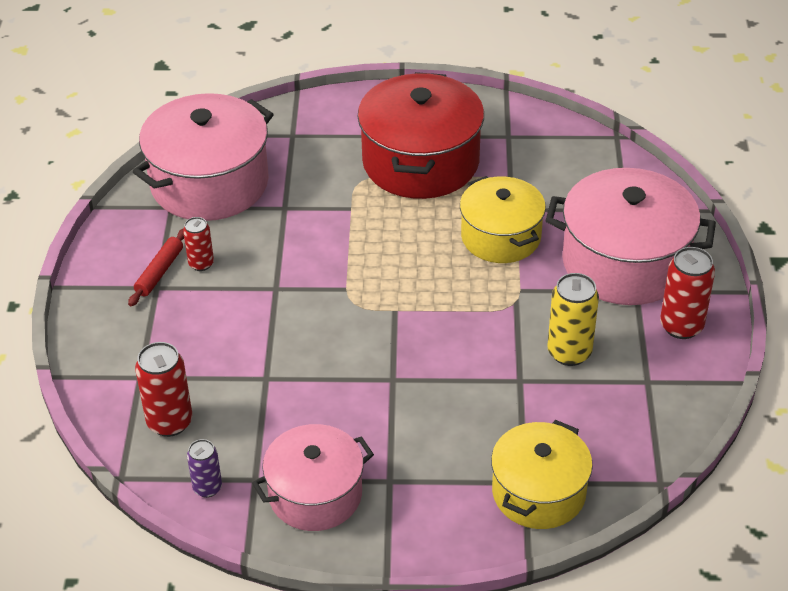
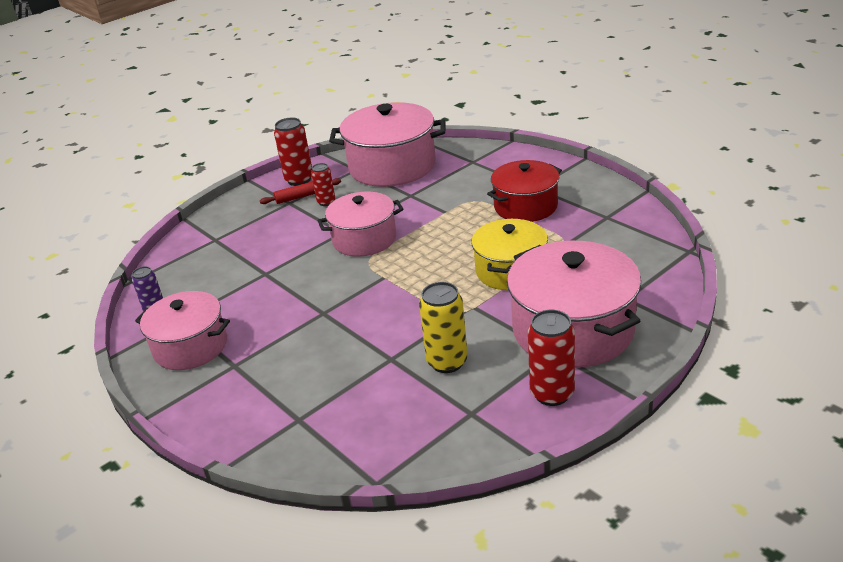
camera: 50 degrees right, 10 degrees down
(170, 422) = (192, 268): red can -> red can (299, 180)
(313, 282) = (364, 239): none -> pink pot
(420, 162) = (525, 206): red pot -> red pot, size x0.65
(538, 492) = (296, 431): yellow pot -> none

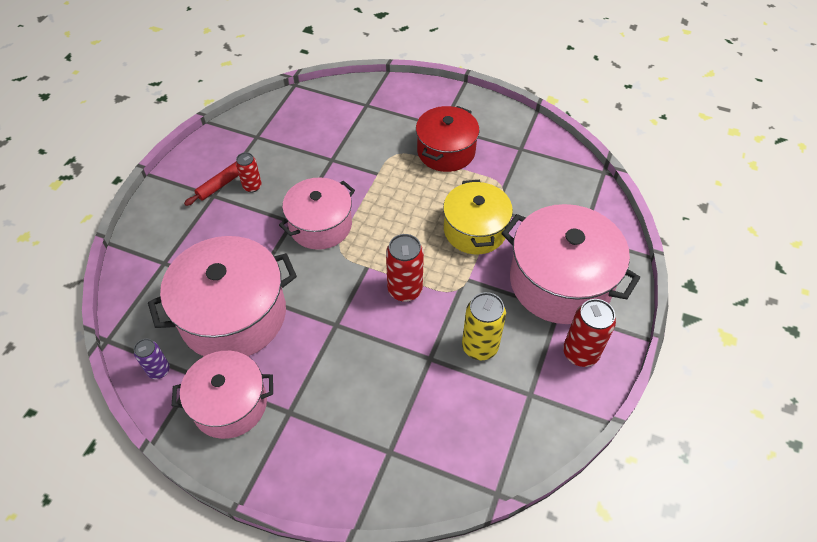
camera: 30 degrees left, 20 degrees up
(299, 180) = (204, 163): red can -> red can (405, 290)
(392, 166) = (291, 126): pink pot -> pink pot (233, 315)

